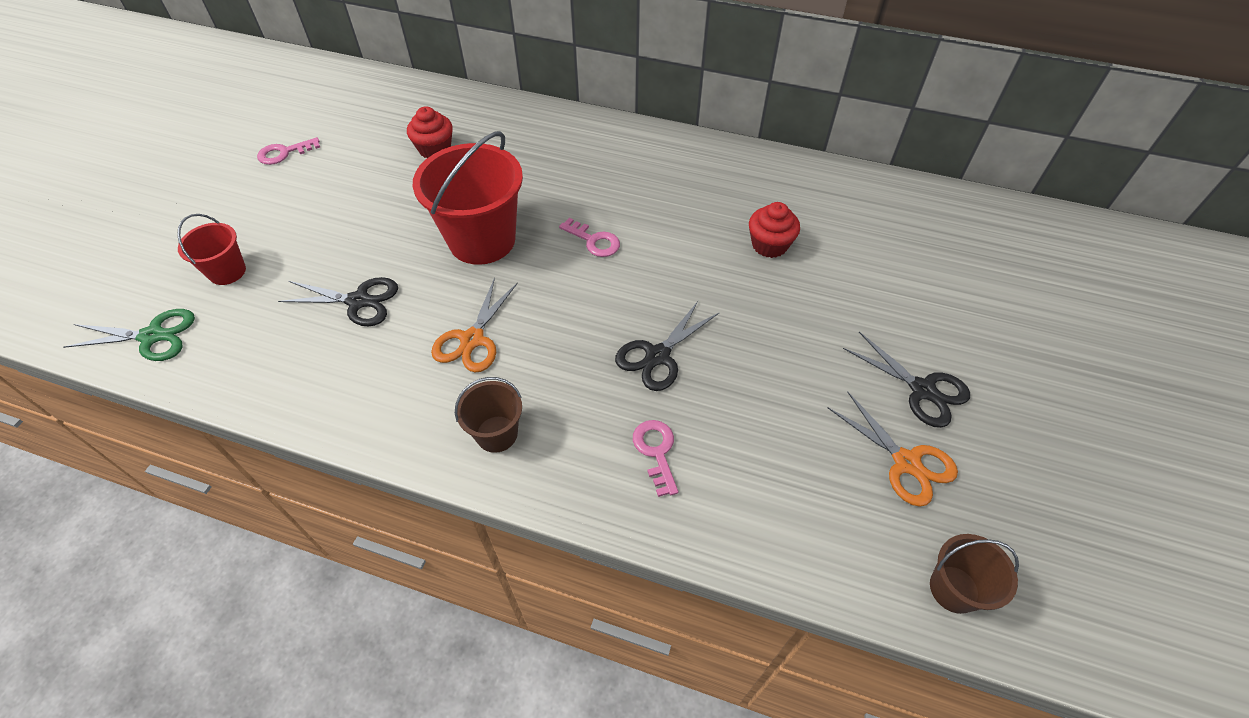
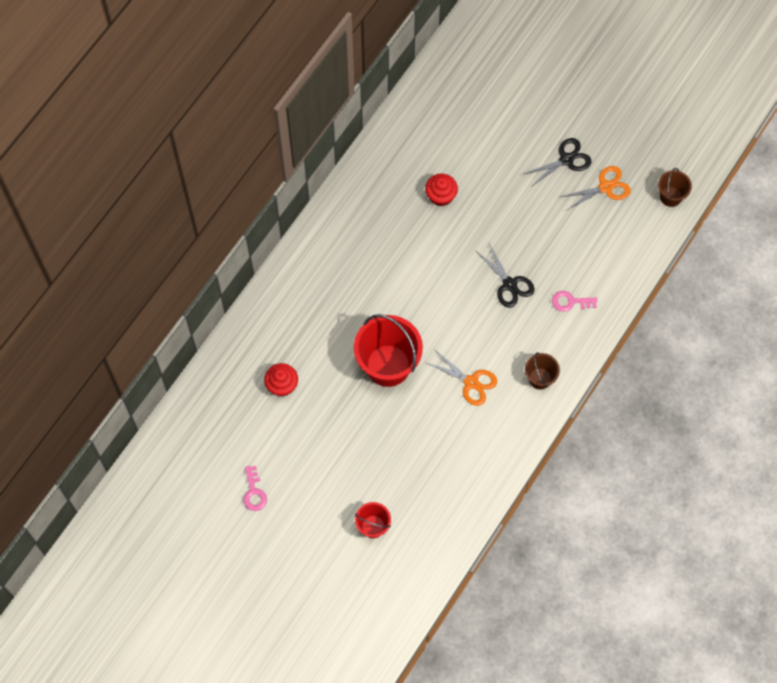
camera: 75 degrees left, 15 degrees up
(152, 336) = (419, 568): green scissors -> none
(358, 301) = (422, 445): black scissors -> none
(594, 241) = (408, 297): pink key -> none

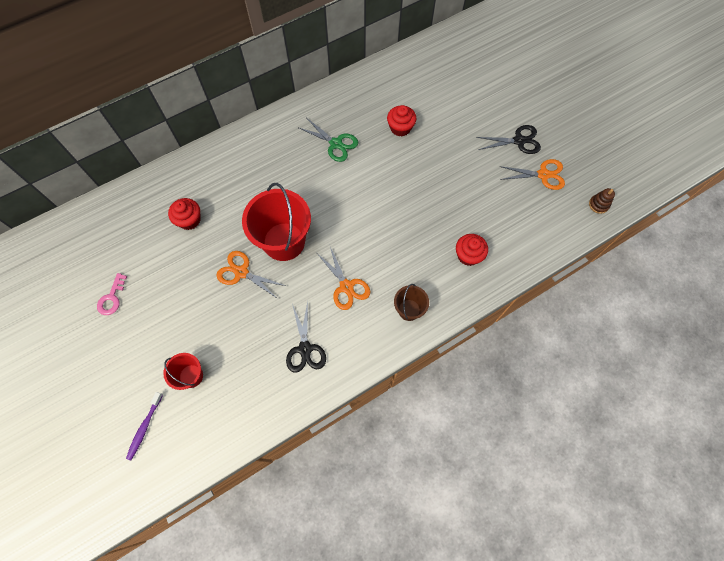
camera: 25 degrees right, 0 degrees up
(358, 588) = (144, 427): none -> purple toothbrush
(364, 413) = (241, 272): none -> orange scissors
(384, 241) = (336, 144): none -> green scissors
(509, 284) = (422, 219): black scissors -> black scissors (305, 349)
(570, 302) = (468, 255): pink key -> red cupcake
(670, 196) = (598, 205): brown bucket -> brown stacking toy

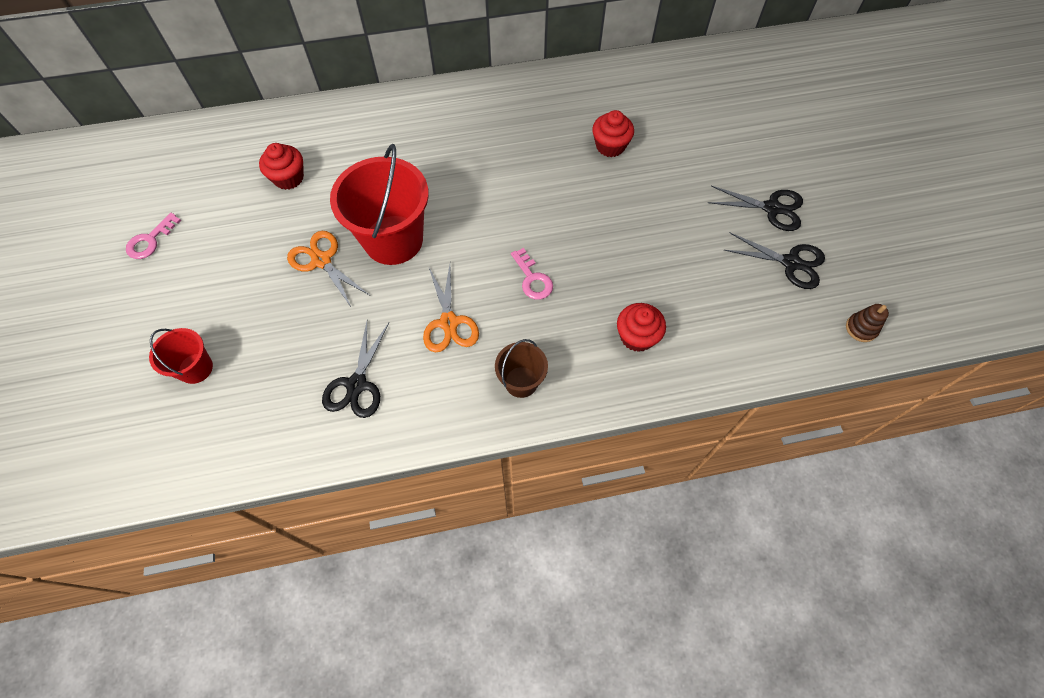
camera: 20 degrees right, 5 degrees down
(144, 427) = (106, 413): purple toothbrush -> none
(336, 144) = (515, 141): green scissors -> none
(388, 238) = (532, 279): none -> pink key
(543, 175) = (791, 263): orange scissors -> black scissors

